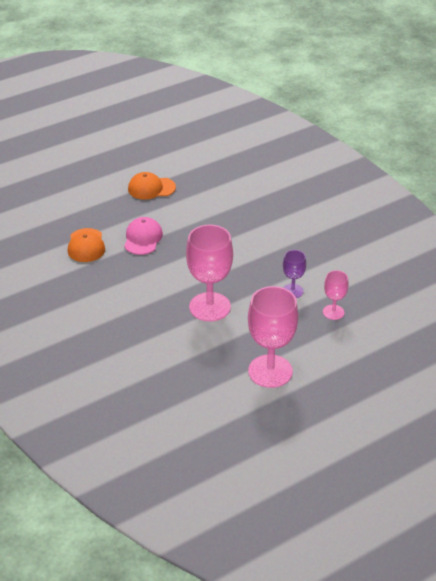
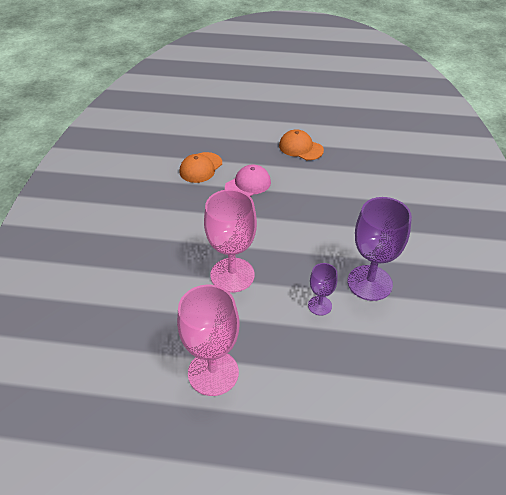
camera: 40 degrees right, 5 degrees up
(309, 258) = (369, 283): none -> purple goblet
(333, 312) = (336, 352): pink goblet -> none

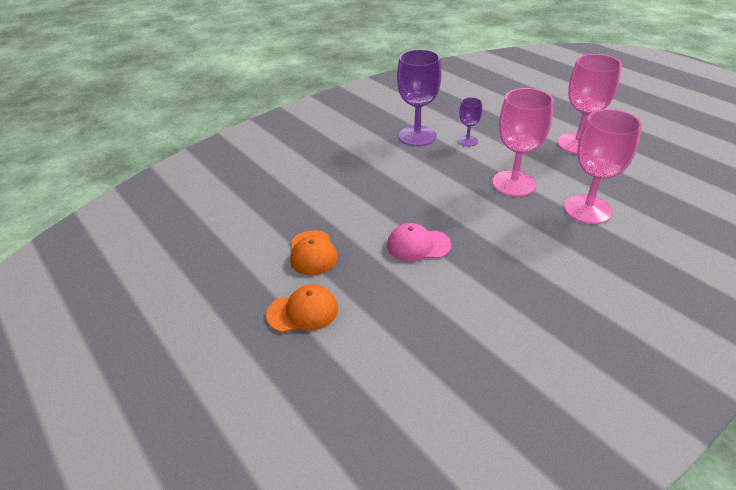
camera: 135 degrees left, 5 degrees down
(155, 281) = (587, 209): none -> pink goblet
(200, 167) = (448, 294): orange cap -> orange cap (303, 311)

